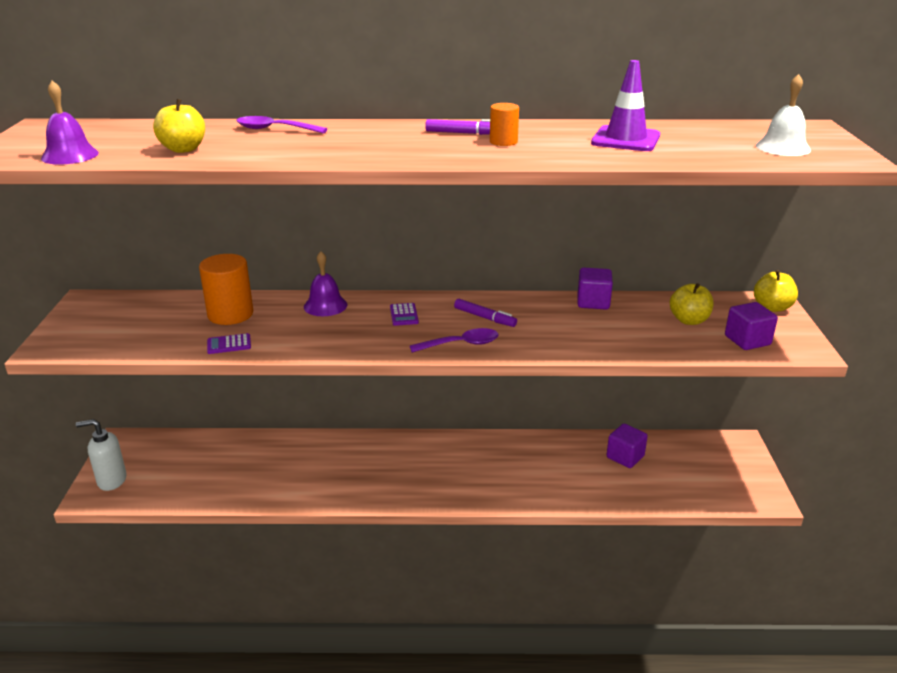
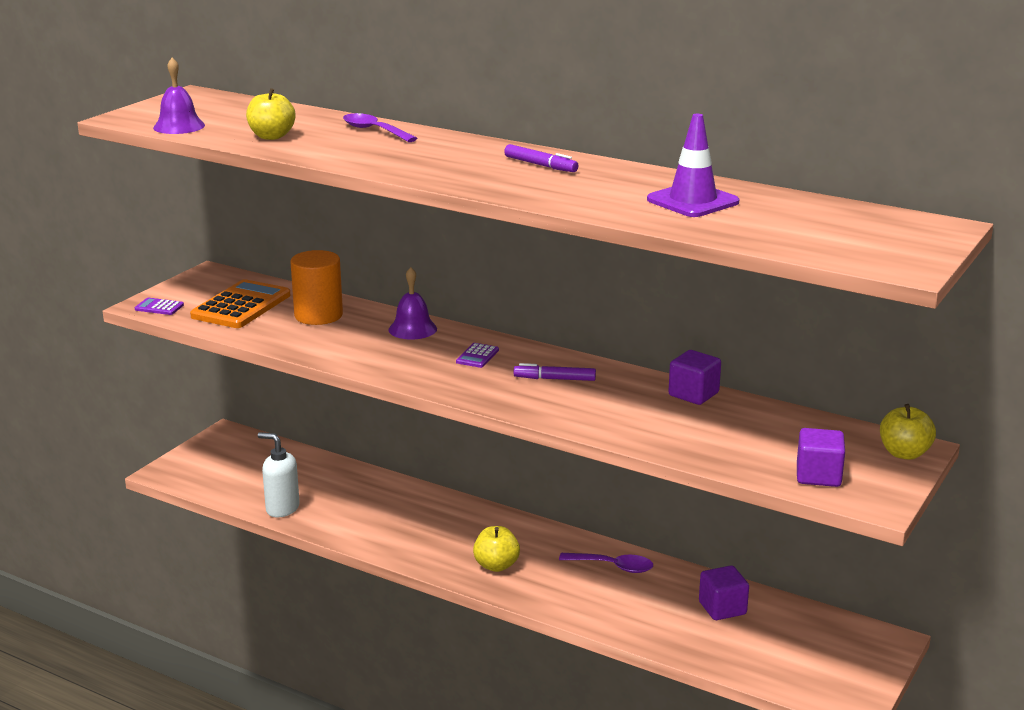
camera: 30 degrees right, 5 degrees down
(111, 480) = (191, 465): white soap dispenser -> white soap dispenser (282, 508)
(148, 323) = (241, 306): none -> orange calculator
(229, 344) = (290, 341): purple calculator -> purple calculator (159, 307)
(461, 344) = (500, 396): purple spoon -> purple spoon (613, 566)
(484, 317) = (555, 379): purple marker -> purple marker turned 120 degrees clockwise
(503, 142) = (563, 181): orange cylinder -> none
(689, 320) = (779, 439): yellow apple -> yellow apple (496, 565)
(783, 147) = (850, 241): white bell -> none

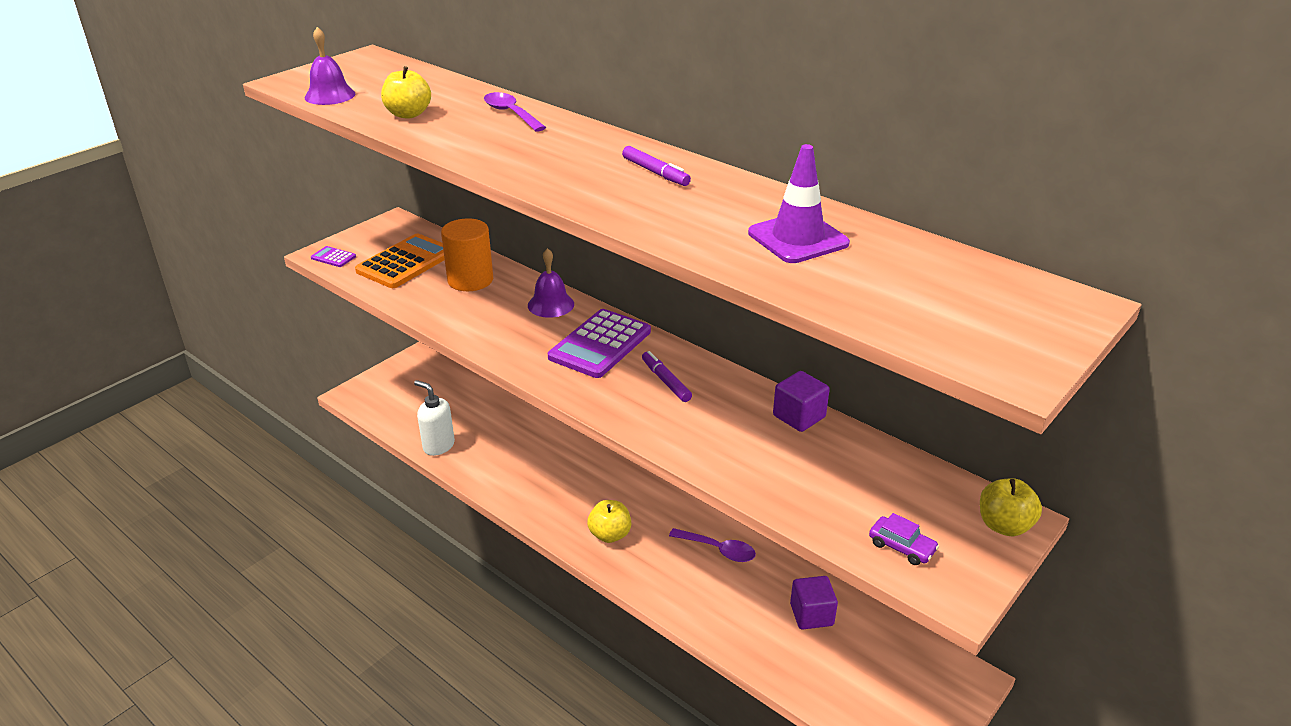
camera: 10 degrees right, 10 degrees up
(477, 356) = (600, 344): purple calculator -> purple calculator, size x2.23
(555, 379) = (666, 381): purple marker -> purple marker turned 45 degrees clockwise
(818, 476) = (901, 547): purple cube -> purple car

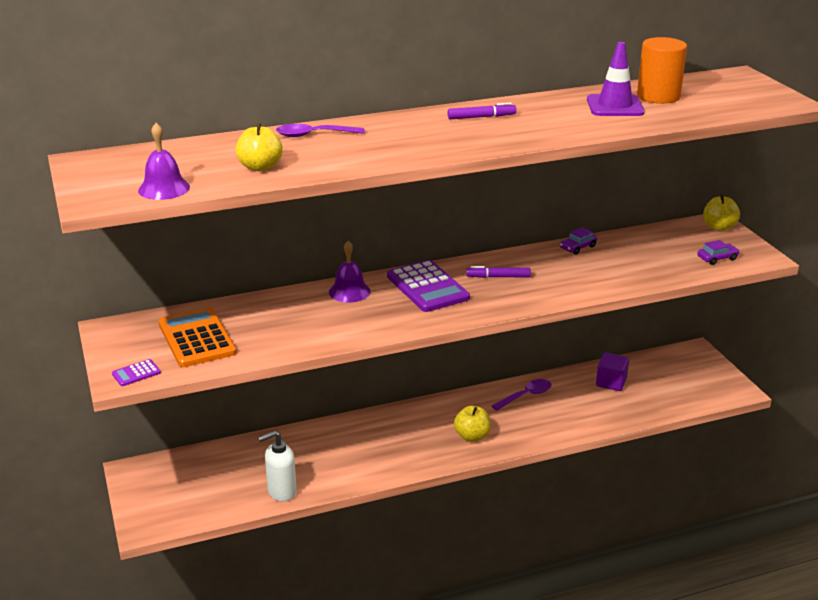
camera: 60 degrees left, 5 degrees down
(470, 280) = (268, 315): orange cylinder -> orange cylinder (658, 96)
(799, 416) = (577, 247): purple cube -> purple car

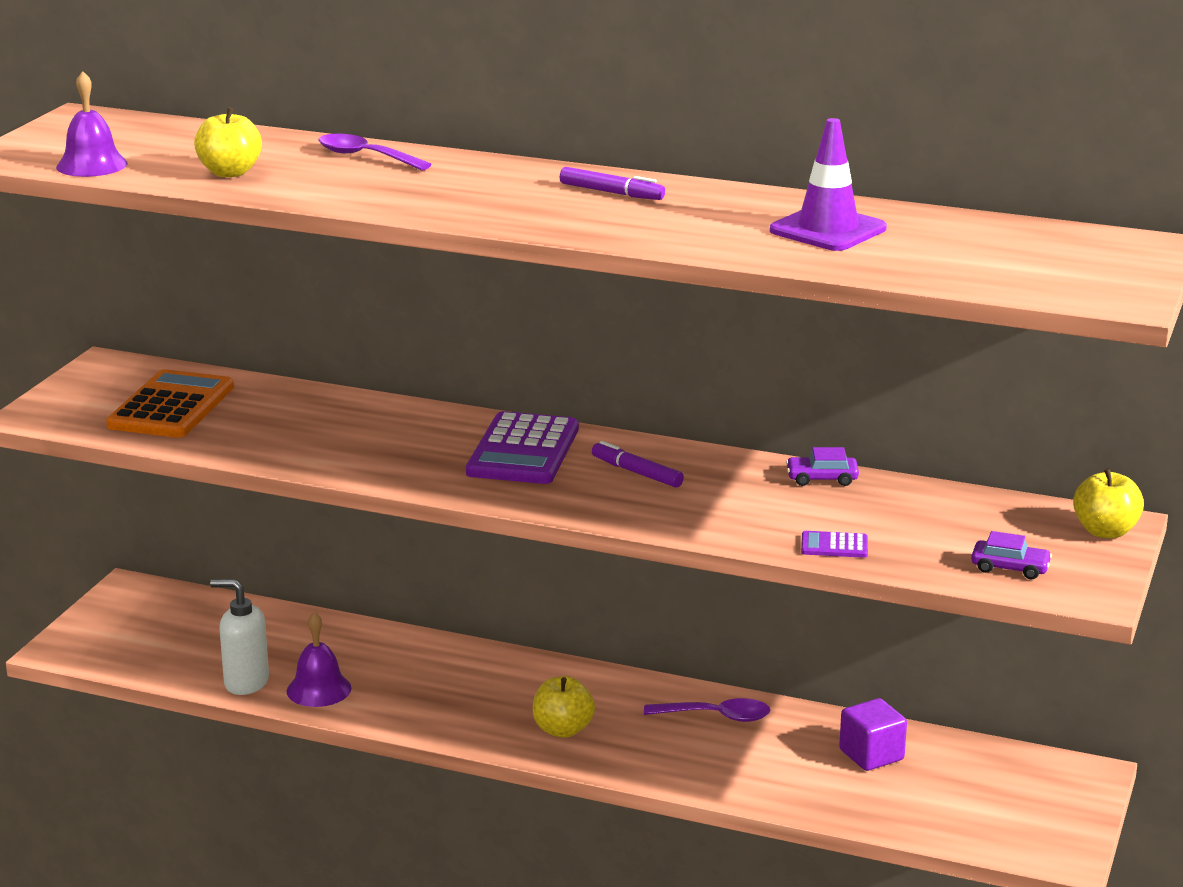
camera: 40 degrees right, 5 degrees down
(136, 373) = (56, 417): purple calculator -> purple calculator (834, 546)
(349, 291) = (421, 421): purple bell -> purple bell (319, 689)
(658, 96) = (927, 236): orange cylinder -> none

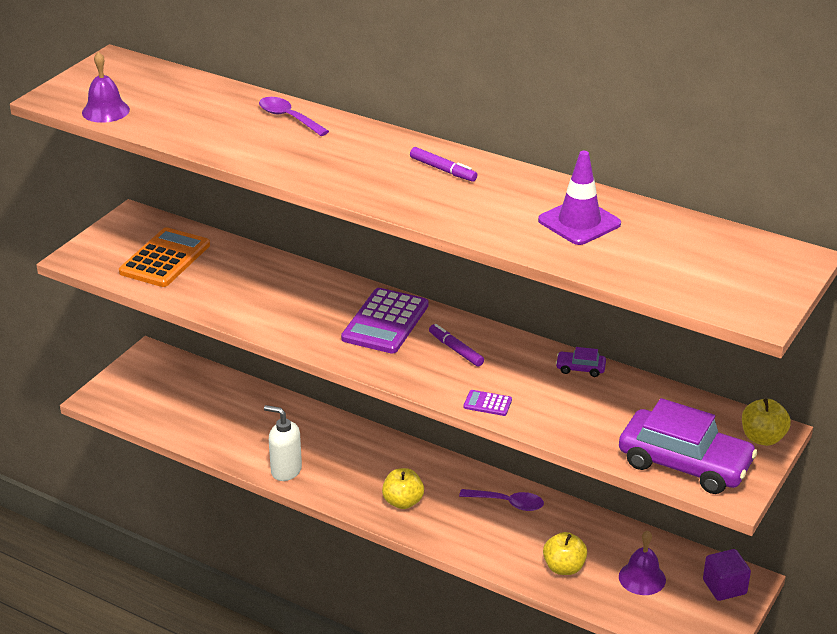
camera: 10 degrees right, 10 degrees up
(230, 173) = (193, 126): yellow apple -> yellow apple (564, 567)
(246, 683) = (207, 439): white soap dispenser -> white soap dispenser (286, 470)
(319, 689) = (252, 450): purple bell -> purple bell (642, 578)
(834, 546) = (570, 430): purple calculator -> purple calculator (487, 403)
(871, 755) = (603, 547): purple cube -> purple cube (724, 587)
(1010, 568) = (684, 463): purple car -> purple car, size x2.44

